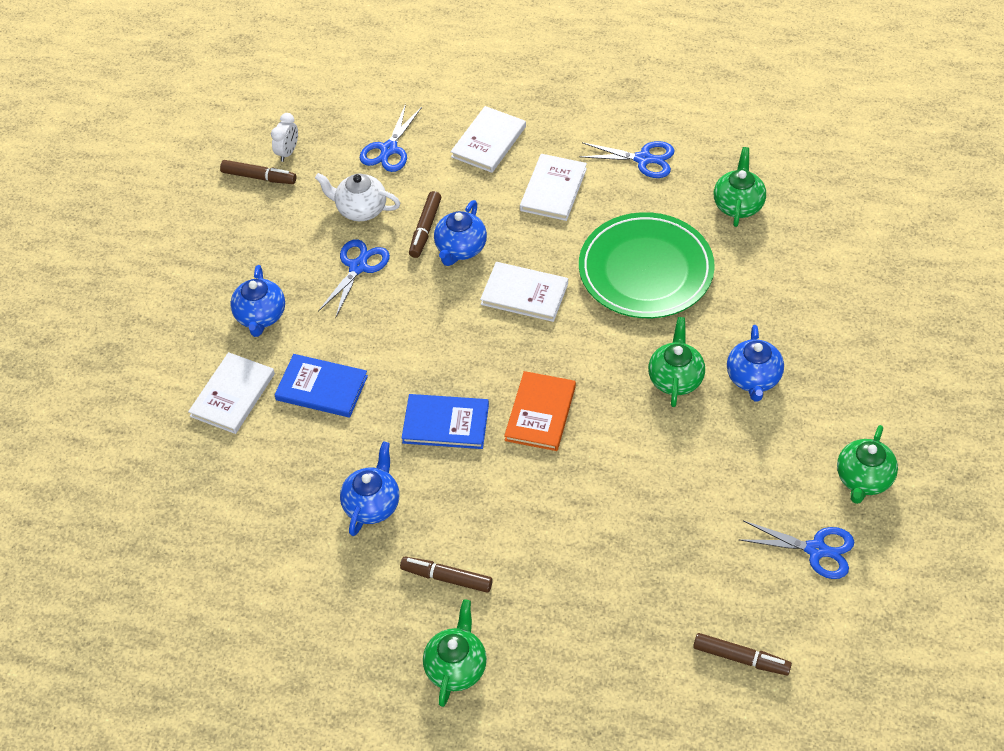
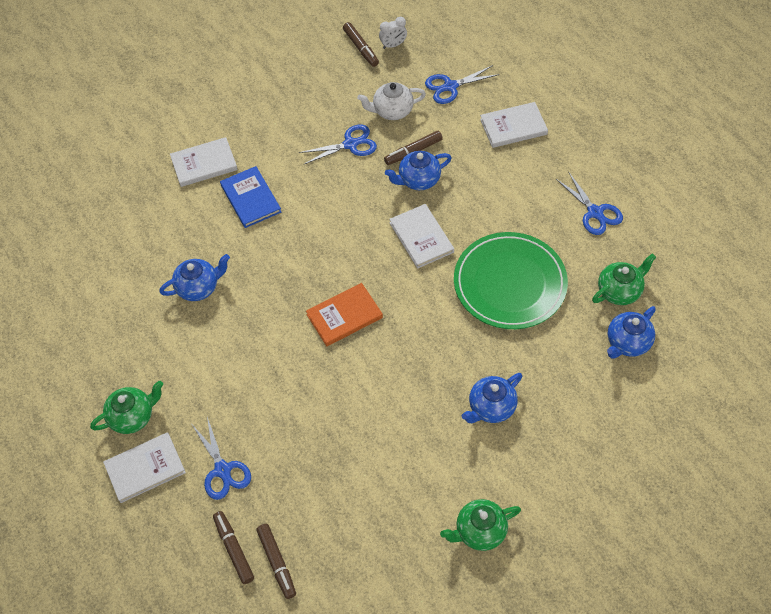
camera: 45 degrees right, 5 degrees up
(260, 316) = (268, 131): blue teapot -> blue teapot (627, 342)
(361, 209) = (392, 111): white teapot -> white teapot turned 75 degrees counterclockwise
(445, 423) = (288, 276): blue book -> none
(447, 578) = (186, 363): brown marker -> brown marker (234, 549)
(553, 189) = (516, 187): white book -> white book (145, 468)
(675, 379) = (445, 365): green teapot -> none
(816, 550) = (397, 545): blue scissors -> blue scissors (223, 470)

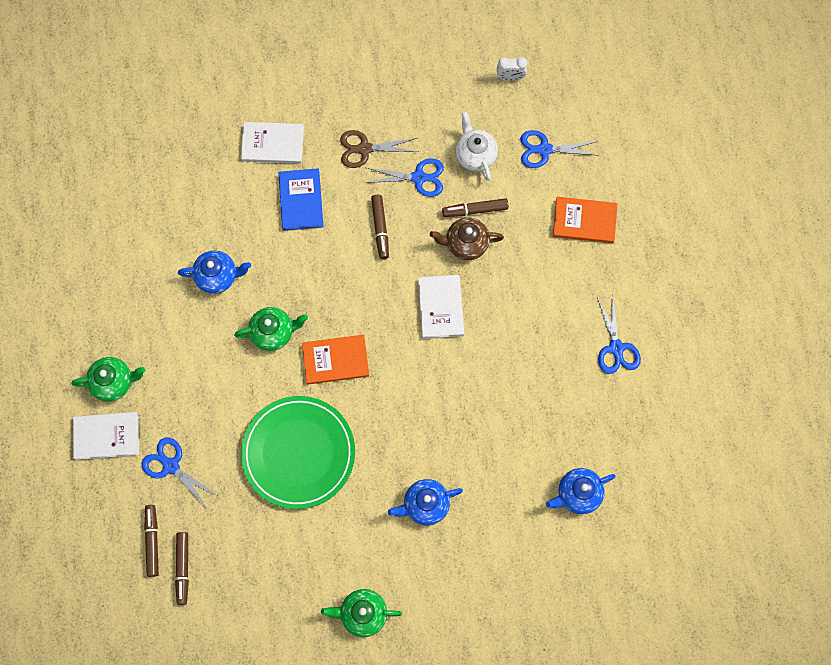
camera: 20 degrees right, 15 degrees up
(223, 470) = (170, 465): blue scissors -> blue scissors turned 135 degrees clockwise
(290, 139) = (364, 149): none -> brown scissors
(361, 48) = (476, 68): brown marker -> brown marker (380, 228)
(392, 111) = (475, 155): white teapot -> white teapot turned 60 degrees clockwise
(418, 180) = (466, 244): blue teapot -> brown teapot
(509, 283) = (500, 389): green plate -> green plate (298, 453)
(513, 127) = (584, 221): white book -> orange book
(619, 291) = (597, 439): green teapot -> green teapot (273, 332)

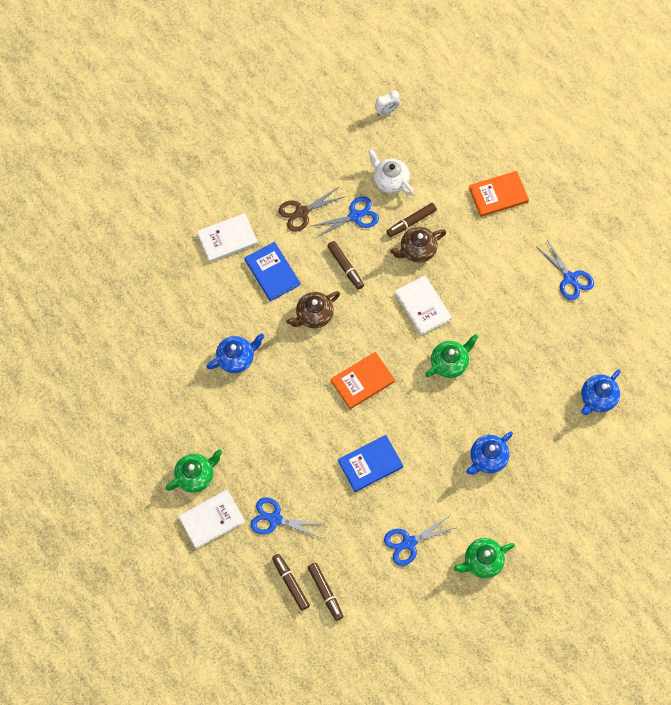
camera: 25 degrees left, 5 degrees down
(273, 332) = (303, 382): green teapot -> green teapot (449, 363)
(298, 453) = (370, 464): green plate -> blue book
(321, 266) = (314, 315): none -> brown teapot
(544, 149) = (440, 155): blue scissors -> blue scissors (409, 543)

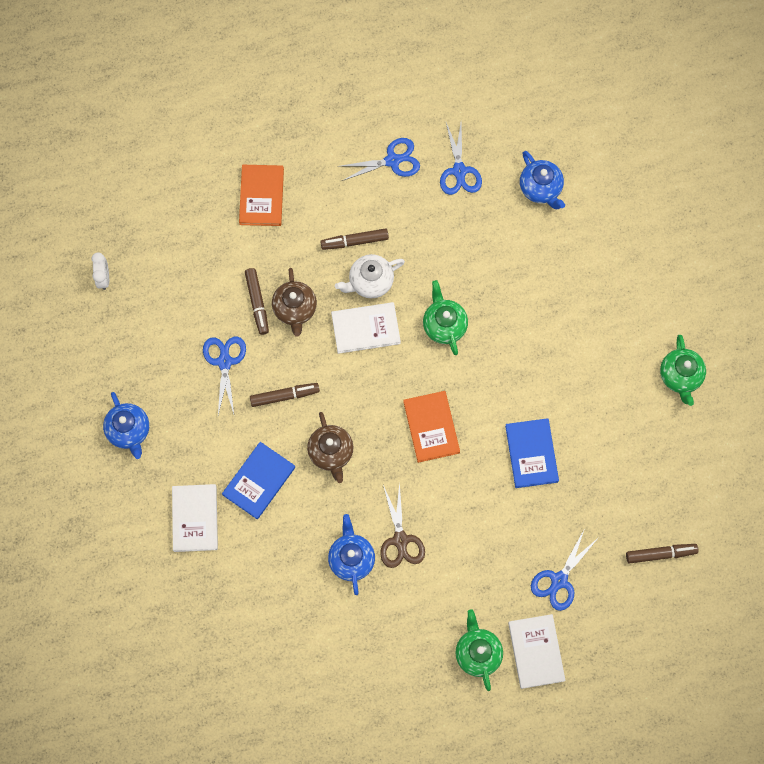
camera: 70 degrees left, 5 degrees up
(272, 272) = (259, 481): blue book -> blue book turned 45 degrees counterclockwise
(290, 583) = (638, 588): brown marker -> brown marker (354, 241)
(301, 212) = (195, 421): brown scissors -> brown scissors (400, 540)
(390, 181) = (195, 307): white teapot -> white teapot (370, 282)
(409, 543) = (634, 445): blue scissors -> blue scissors (459, 171)
(487, 458) = (568, 327): blue teapot -> blue teapot (129, 431)

